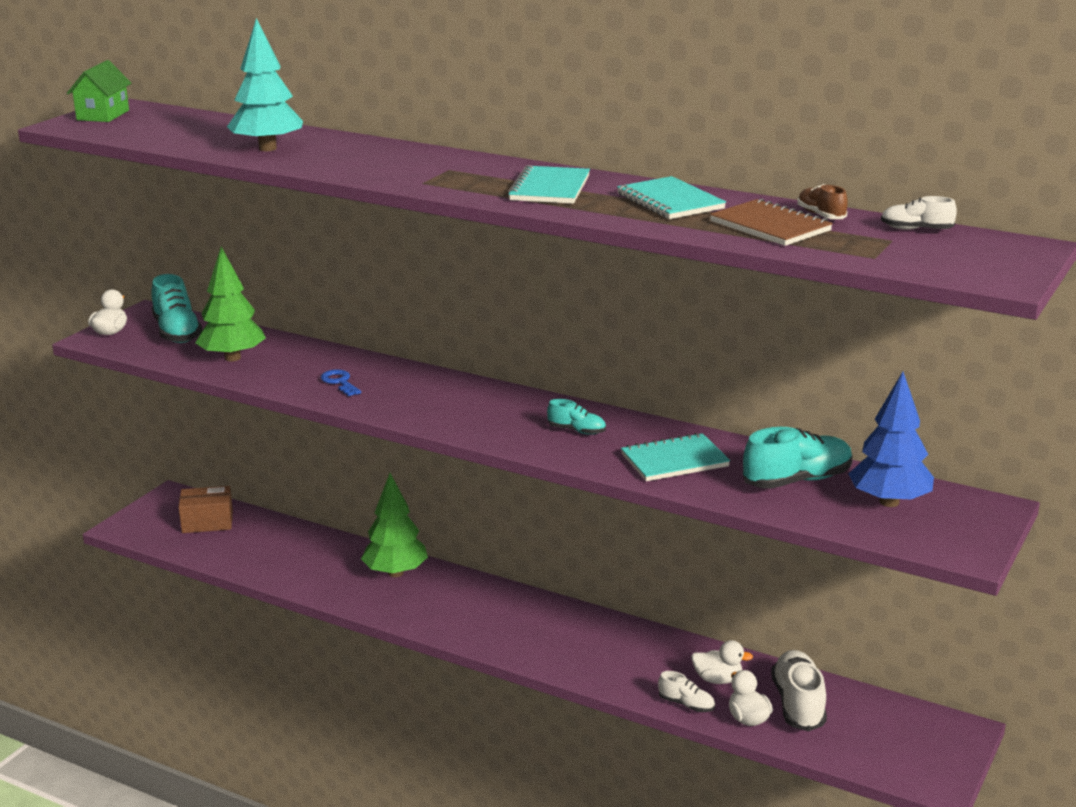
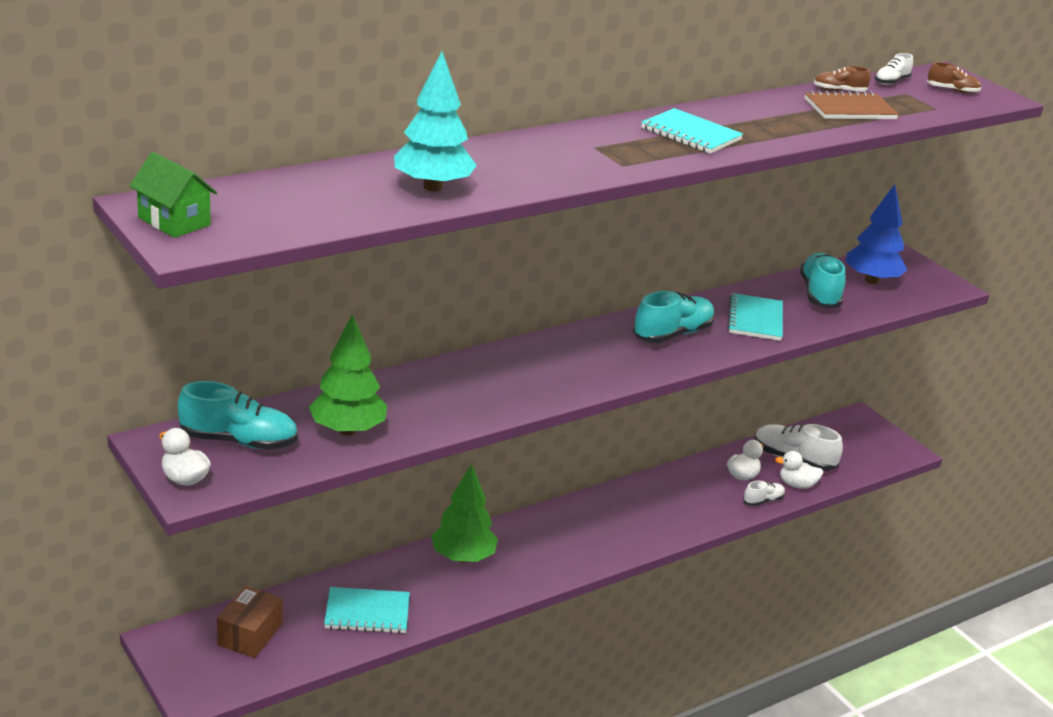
camera: 65 degrees left, 5 degrees up
(340, 382) = (471, 396): blue key -> none
(577, 431) = (673, 334): turquoise shoe -> turquoise shoe, size x1.87
(670, 201) = (765, 114): turquoise notebook -> turquoise notebook (367, 613)
(962, 256) = (952, 90): none -> brown shoe

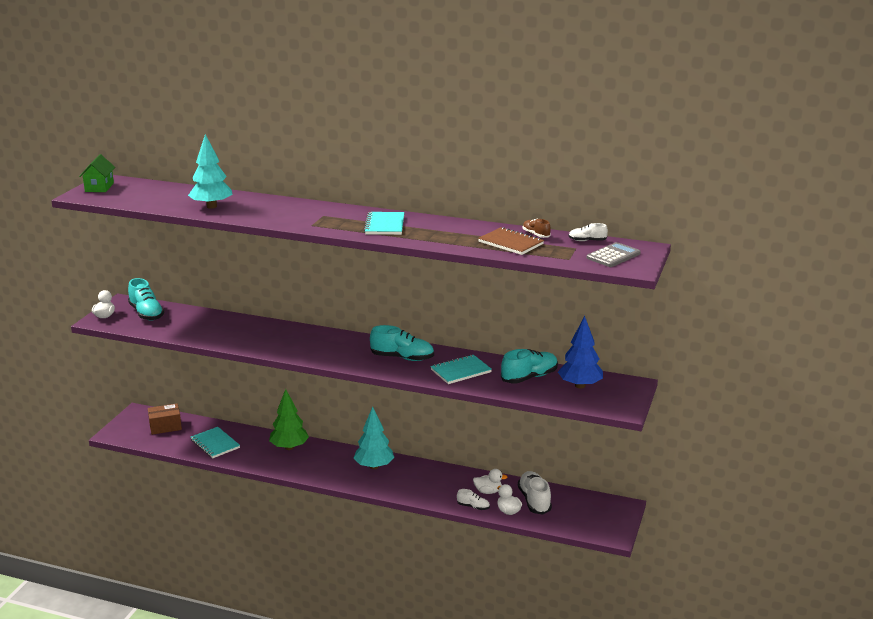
camera: 55 degrees right, 5 degrees down
(347, 430) = (187, 327): green tree -> none
(594, 519) = (374, 466): none -> turquoise tree
(952, 90) = (613, 256): brown shoe -> grey calculator

